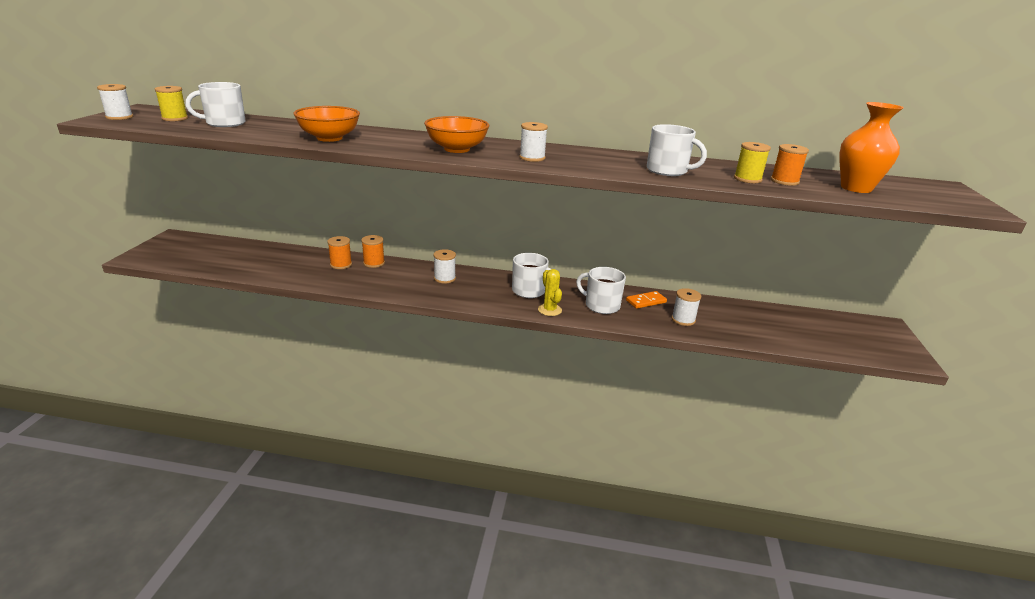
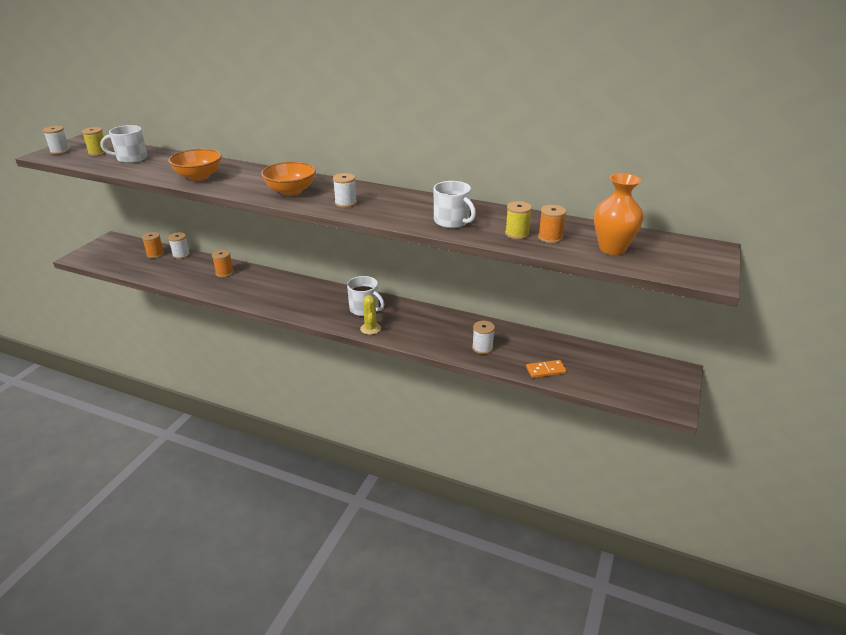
camera: 15 degrees right, 5 degrees up
(374, 263) = (251, 273): orange spool -> orange spool (155, 254)
(444, 278) = (300, 292): white spool -> white spool (181, 255)
(601, 305) = (418, 328): white mug -> none
(646, 301) = (461, 327): orange domino -> orange domino (546, 370)

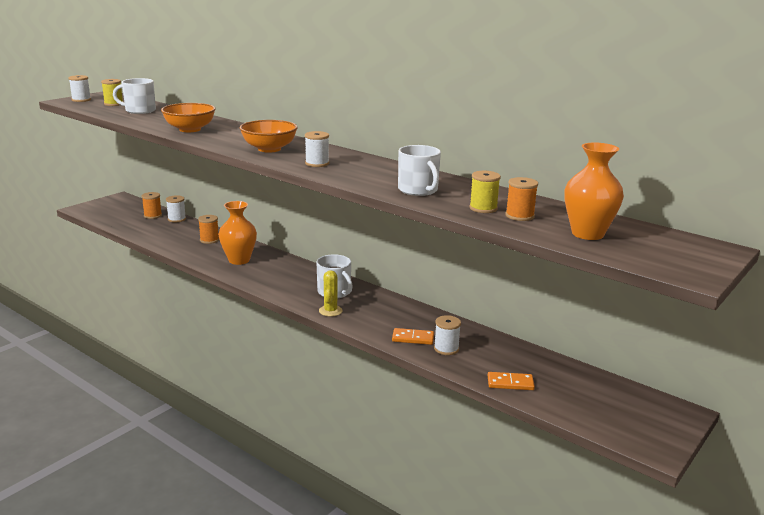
camera: 15 degrees right, 10 degrees down
(263, 290) = (239, 260): none -> orange vase
(451, 343) = (413, 338): none -> orange domino

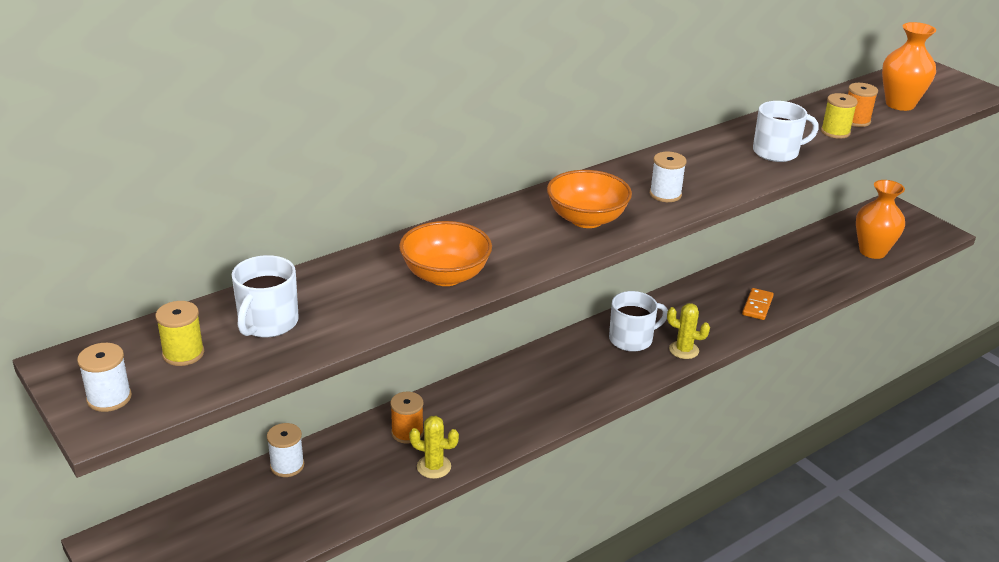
camera: 75 degrees left, 10 degrees up
(153, 215) = (250, 496): orange spool -> none
(181, 249) = (434, 467): none -> yellow cactus
(239, 260) = (502, 408): orange vase -> orange vase (872, 251)
(446, 349) = (781, 290): white spool -> none
(510, 383) = (847, 271): orange domino -> none

